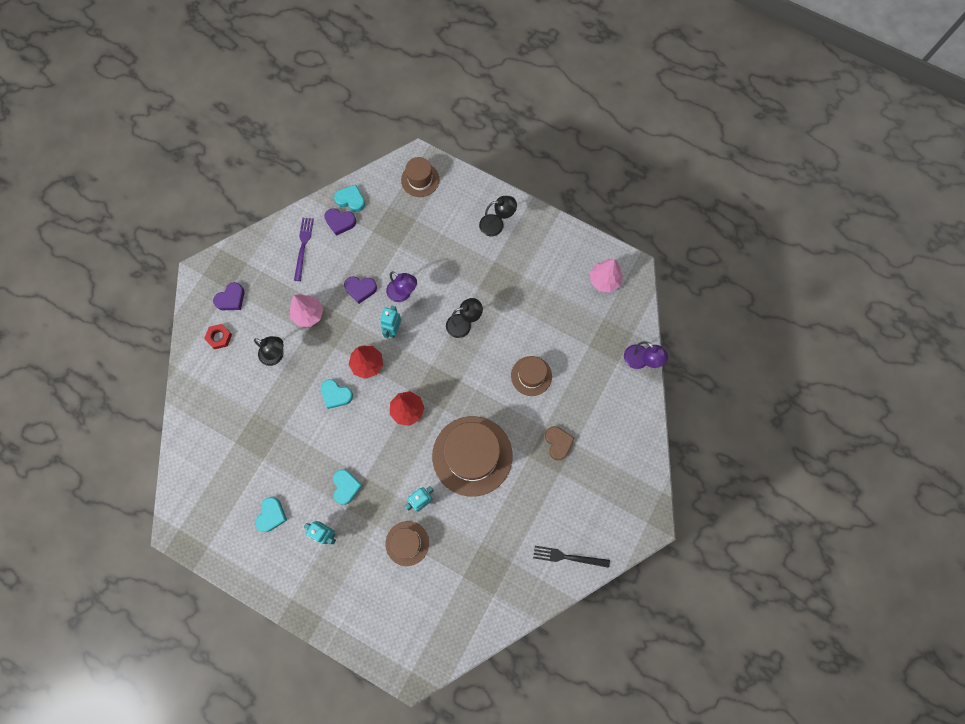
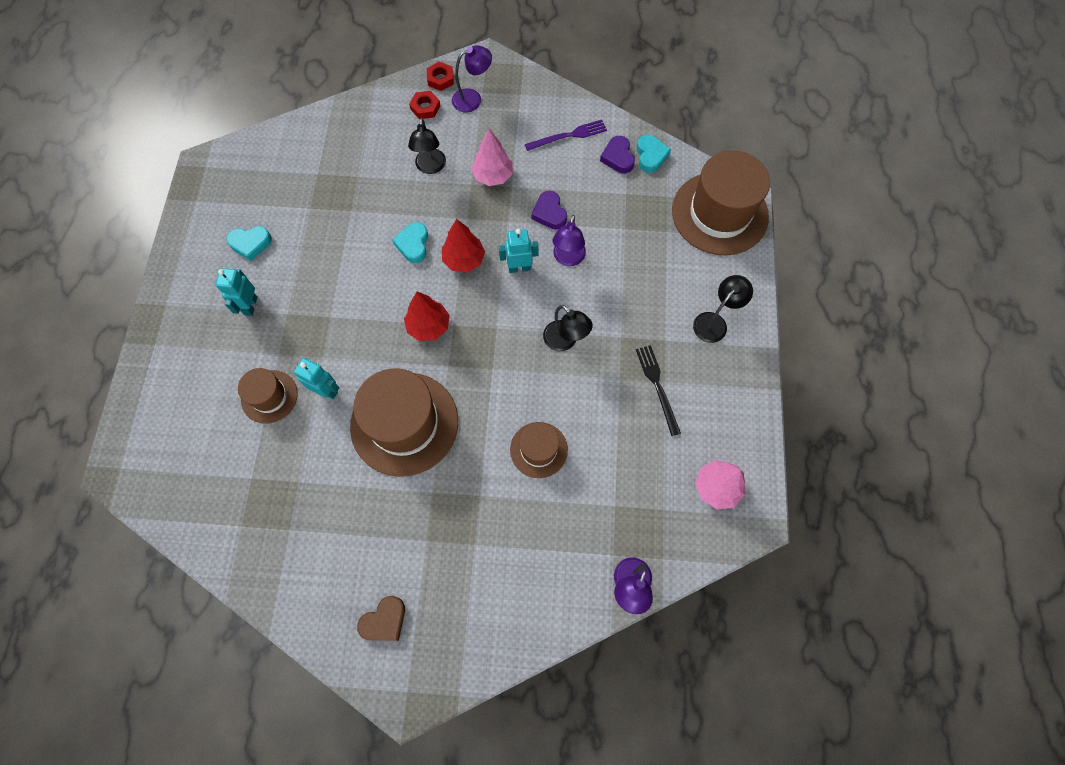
camera: 65 degrees right, 5 degrees down
(198, 315) = (440, 79): none -> red nut
(231, 299) = (473, 99): purple heart -> purple lamp
(346, 487) = (311, 302): turquoise heart -> none
(420, 180) = (719, 213): brown hat -> brown hat, size x1.89
(496, 225) = (714, 322): black lamp -> black lamp turned 105 degrees counterclockwise
(558, 443) = (466, 522): brown heart -> brown heart (384, 620)
(568, 557) = (320, 600): black fork -> black fork (657, 386)

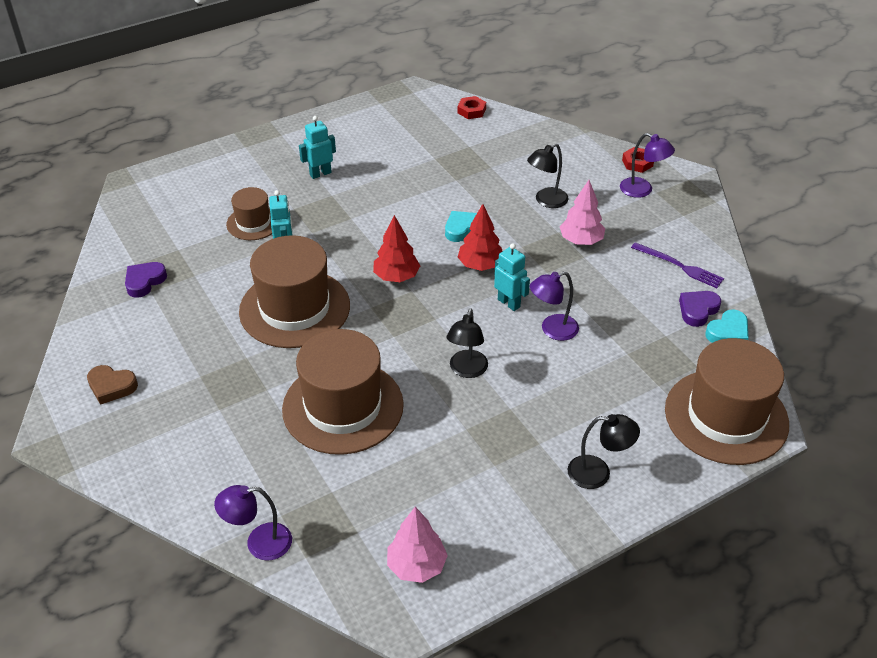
camera: 55 degrees right, 25 degrees down
(250, 244) = (372, 146): turquoise heart -> none
(425, 107) = (599, 169): red nut -> red nut (471, 111)
(538, 449) = (343, 407): brown hat -> brown hat, size x1.89
(549, 213) = (585, 294): purple heart -> purple heart (144, 281)
(657, 386) = (484, 462): black fork -> none

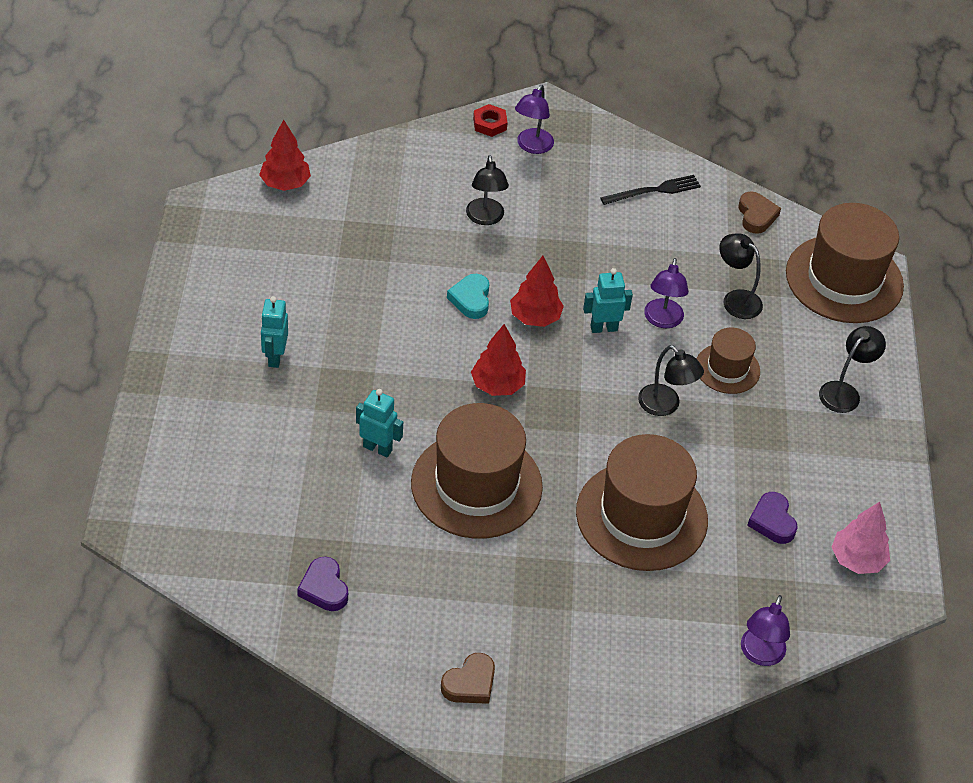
camera: 60 degrees left, 5 degrees up
(253, 223) = (308, 452): brown hat -> brown hat (727, 368)
(471, 111) = (285, 183): red nut -> red tree
(581, 241) = (563, 230): pink tree -> none
(623, 360) = (736, 299): none -> black lamp
(642, 190) = (532, 146): purple lamp -> purple lamp turned 135 degrees clockwise
(679, 266) = (654, 191): purple fork -> black fork
(698, 310) = (716, 216): purple heart -> purple heart (772, 521)
(728, 332) = (756, 216): turquoise heart -> brown heart

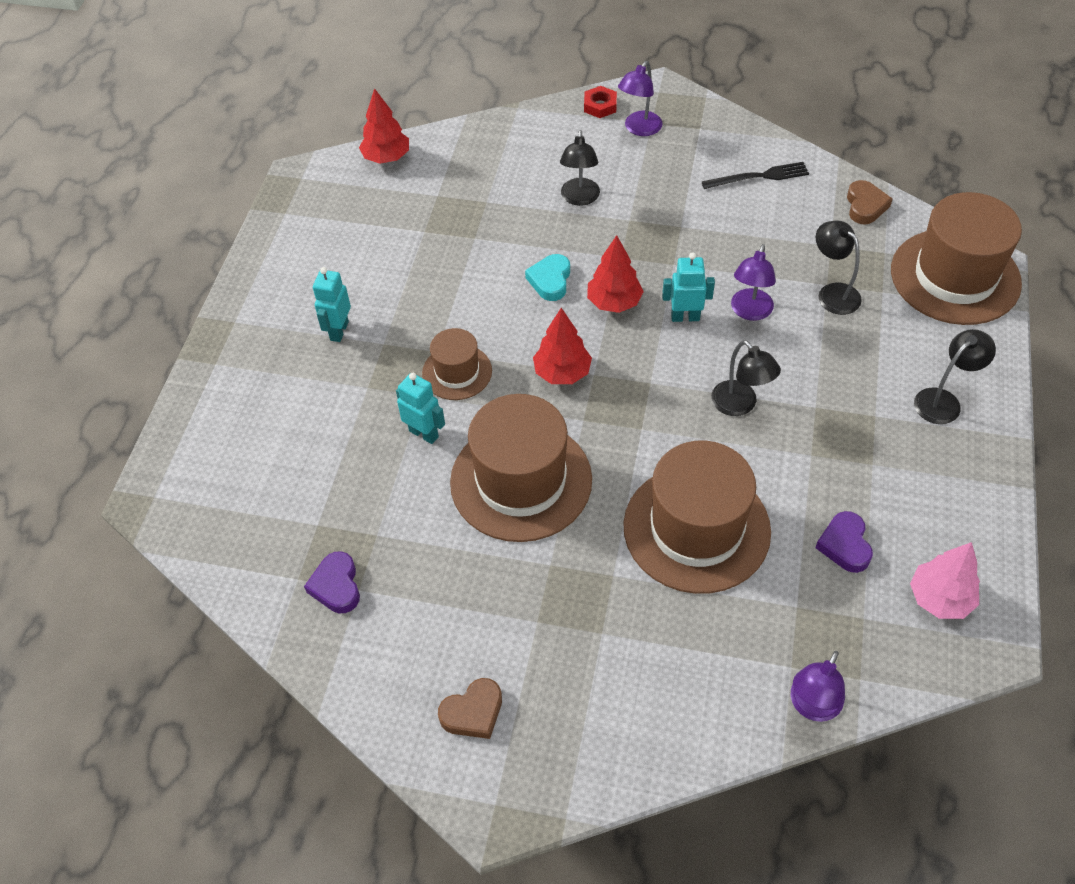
camera: 15 degrees right, 5 degrees up
(727, 368) = (814, 368): brown hat -> brown hat (457, 372)

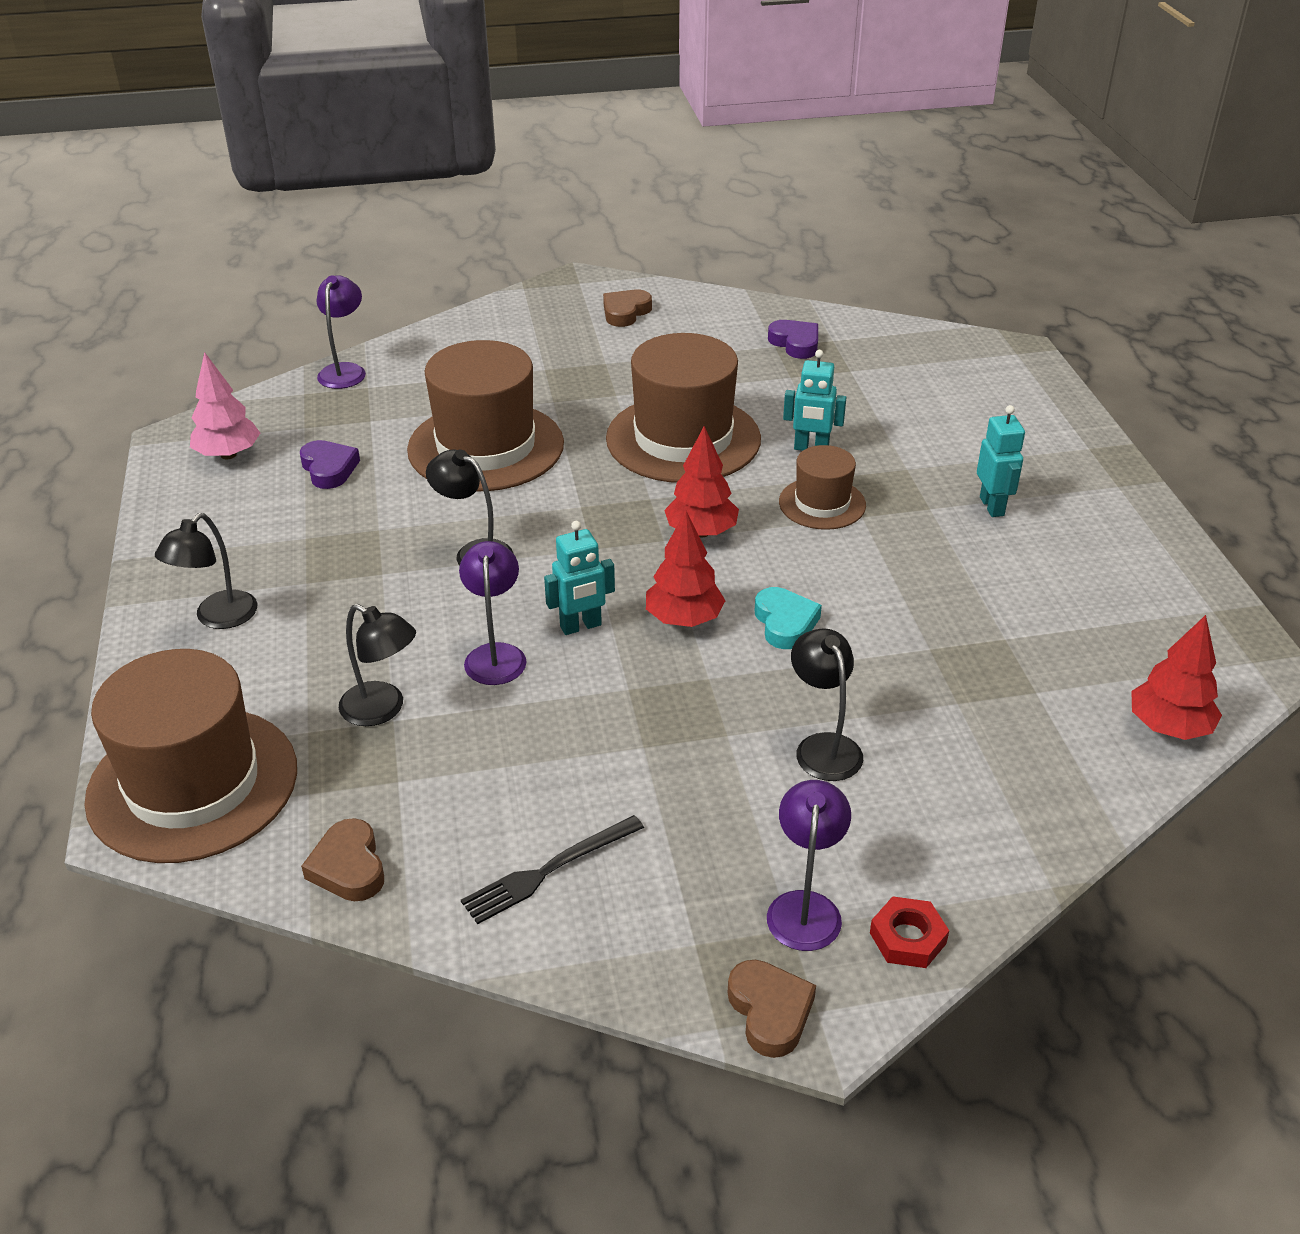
camera: 155 degrees right, 15 degrees down
(679, 96) = (770, 1011): none -> brown heart

